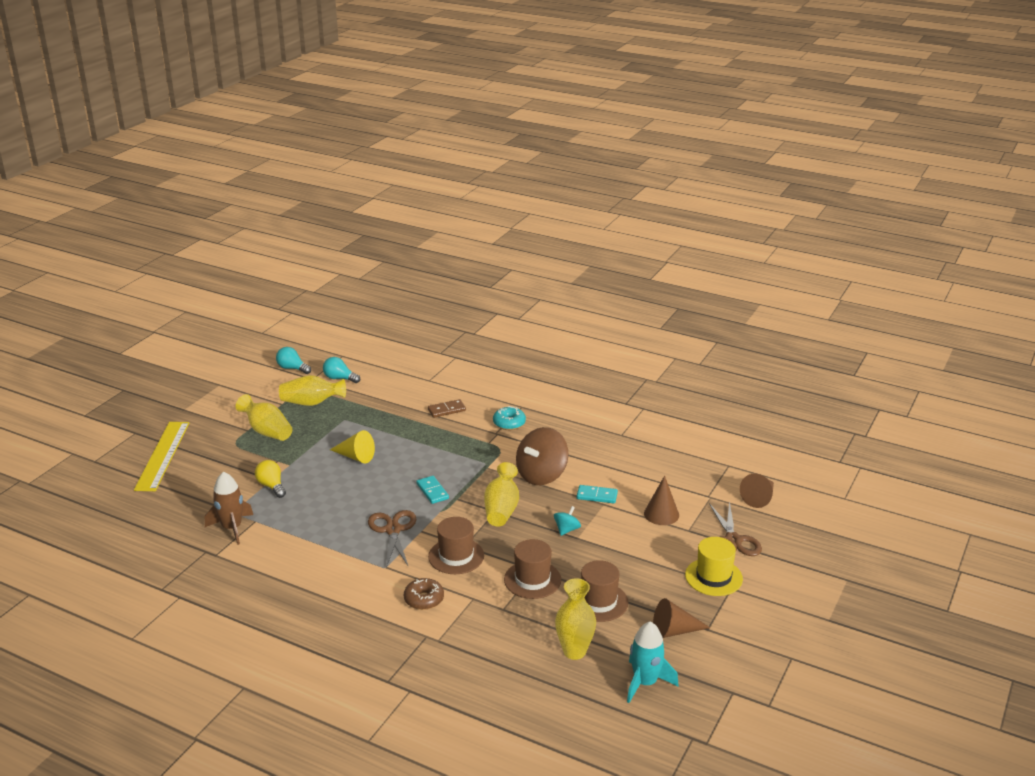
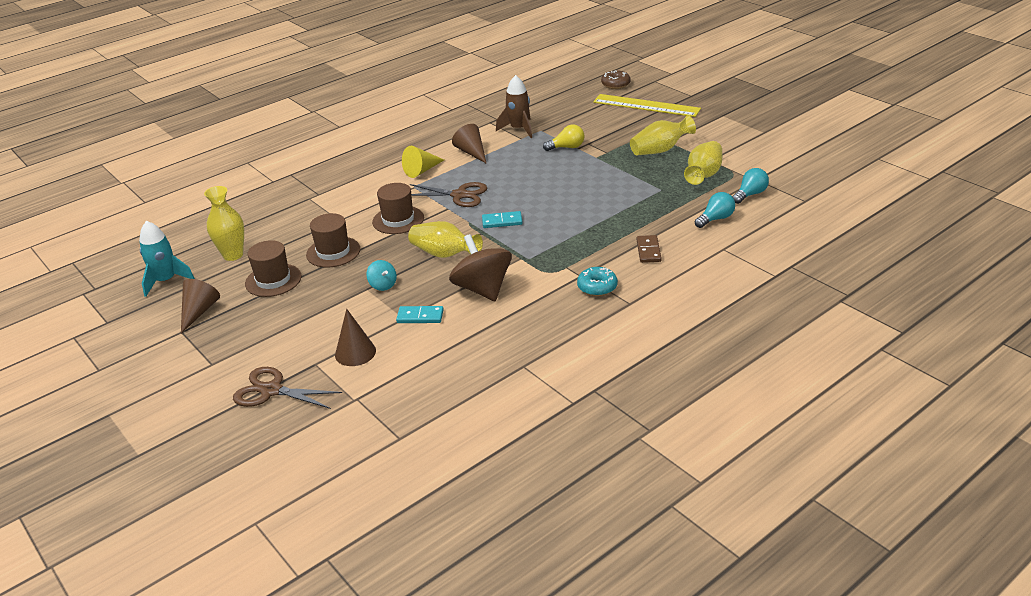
camera: 115 degrees right, 5 degrees up
(292, 368) = (784, 170): turquoise light bulb -> turquoise light bulb (715, 219)
(355, 456) = (588, 189): yellow cone -> yellow cone (422, 170)
(424, 599) = (359, 198): brown donut -> brown donut (615, 84)
(597, 496) = (420, 317): turquoise domino -> turquoise domino turned 60 degrees clockwise
(713, 577) = (236, 357): yellow hat -> none
(759, 498) = (319, 441): brown cone -> brown cone (471, 152)

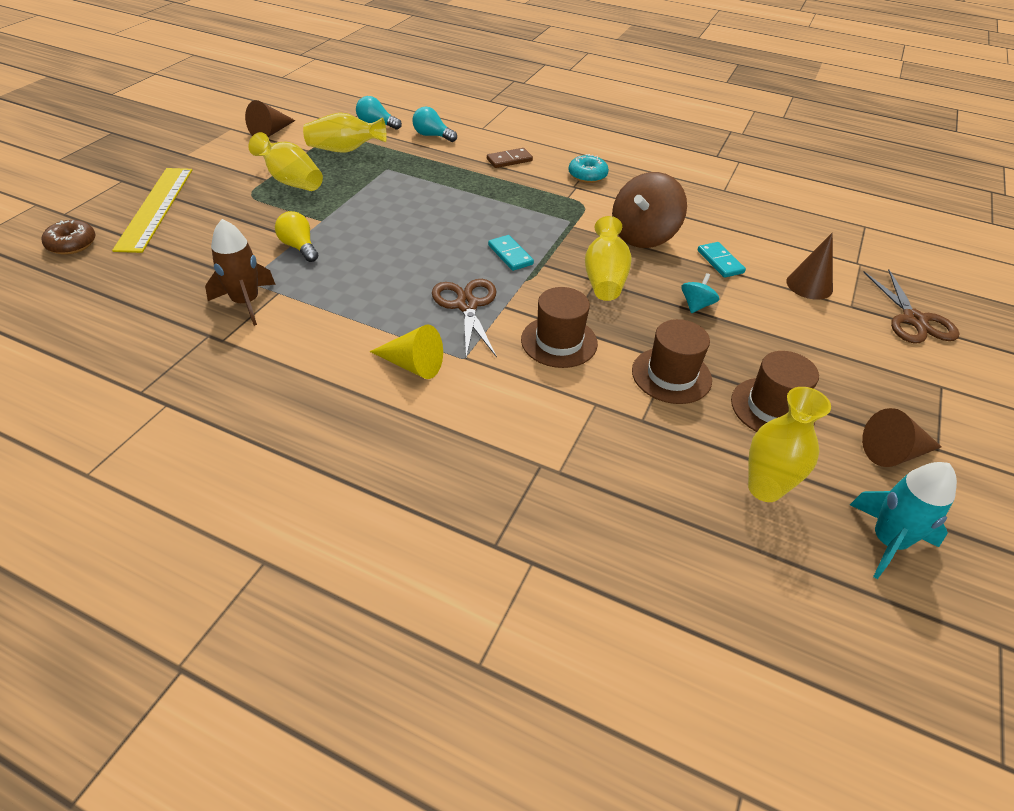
camera: 120 degrees left, 10 degrees up
(471, 152) = (337, 329): brown cone -> brown cone (271, 132)

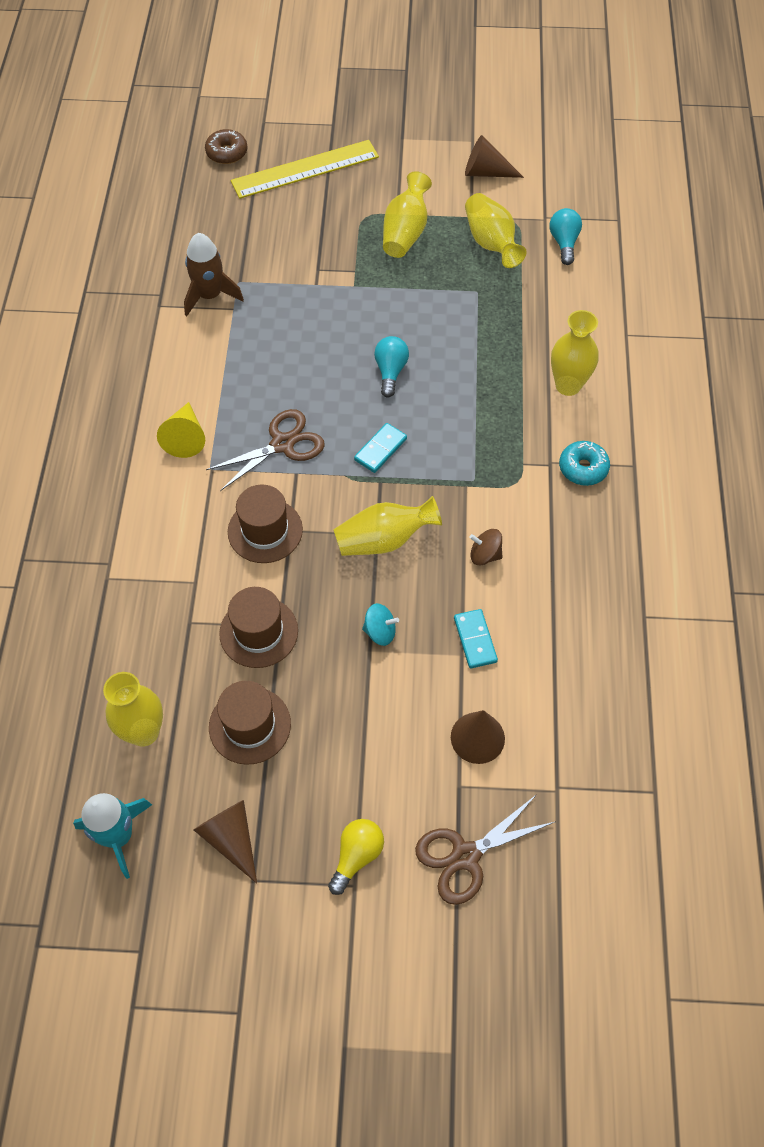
camera: 70 degrees right, 15 degrees up
(299, 247) = (303, 290): yellow light bulb -> yellow light bulb (356, 856)
(432, 136) = (574, 299): turquoise light bulb -> turquoise light bulb (390, 371)
(509, 160) = (568, 385): brown domino -> yellow vase
(643, 236) = (485, 555): brown spinning top -> brown spinning top, size x0.47
(720, 262) = (475, 640): turquoise domino -> turquoise domino turned 60 degrees counterclockwise

